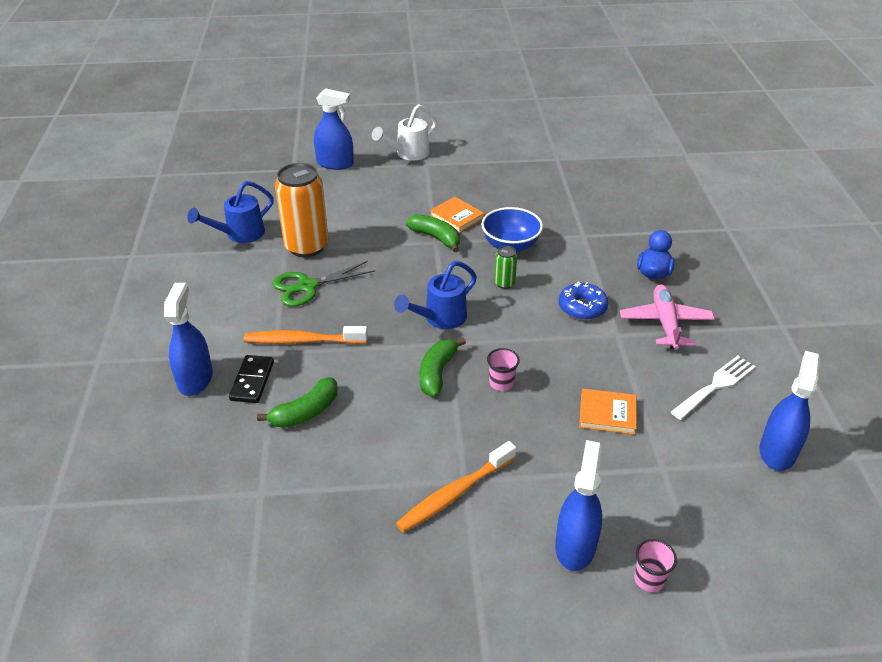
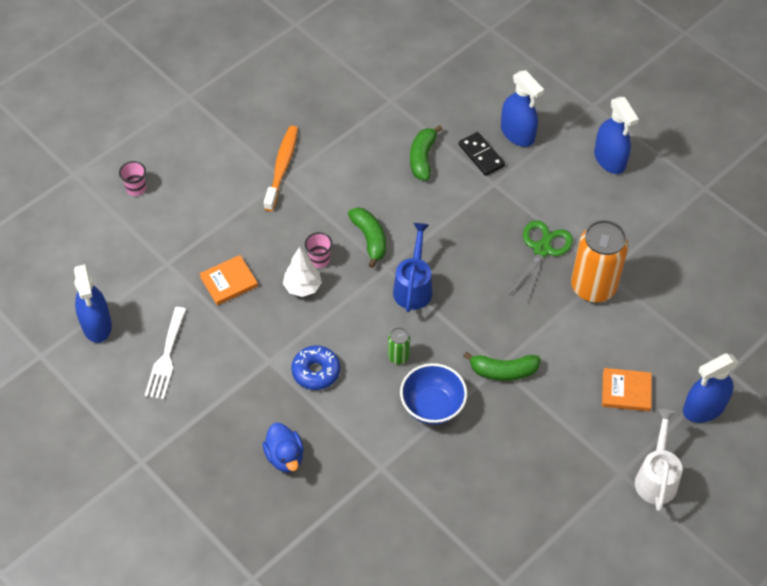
camera: 140 degrees right, 15 degrees up
(240, 234) = (660, 263): blue watering can -> none
(302, 341) = (487, 203): orange toothbrush -> none
(457, 217) = (513, 412): orange book -> orange book (626, 391)
(538, 370) = (302, 287): none -> white tree
(575, 546) = (189, 181): blue spray bottle -> blue spray bottle (609, 159)
(665, 323) = (239, 399): pink plane -> none

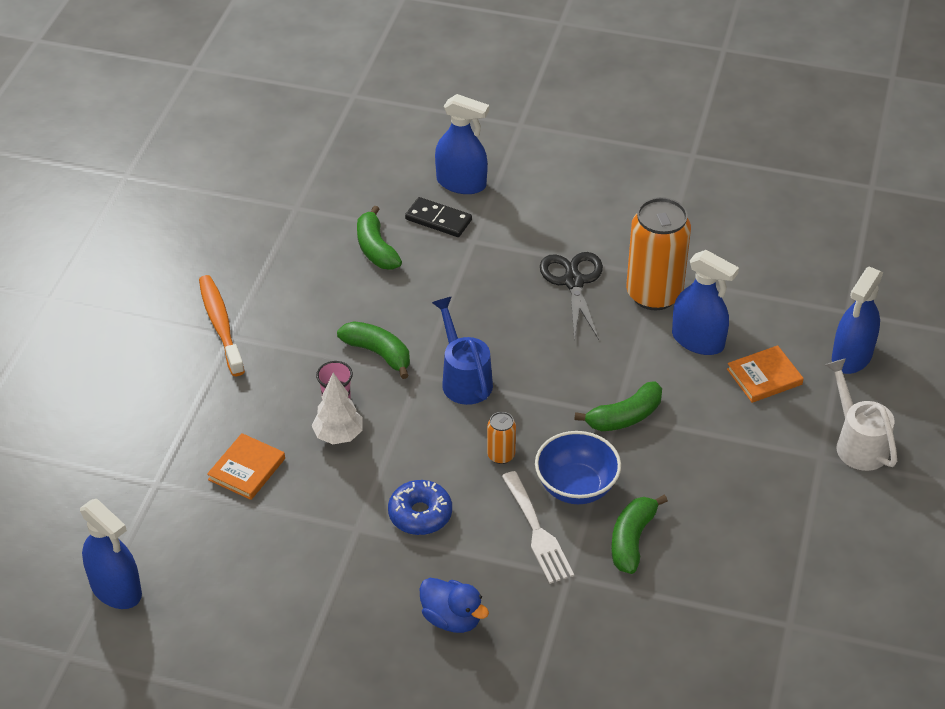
camera: 30 degrees left, 10 degrees down
(136, 188) = (56, 422): pink cup -> none
(166, 357) = (230, 583): white fork -> white fork (537, 532)
(398, 356) = (501, 455): green can -> orange can
(442, 465) = (632, 540): none -> green banana
(542, 249) = (573, 282): green scissors -> black scissors
(609, 159) = (577, 168): blue spray bottle -> blue spray bottle (698, 341)

